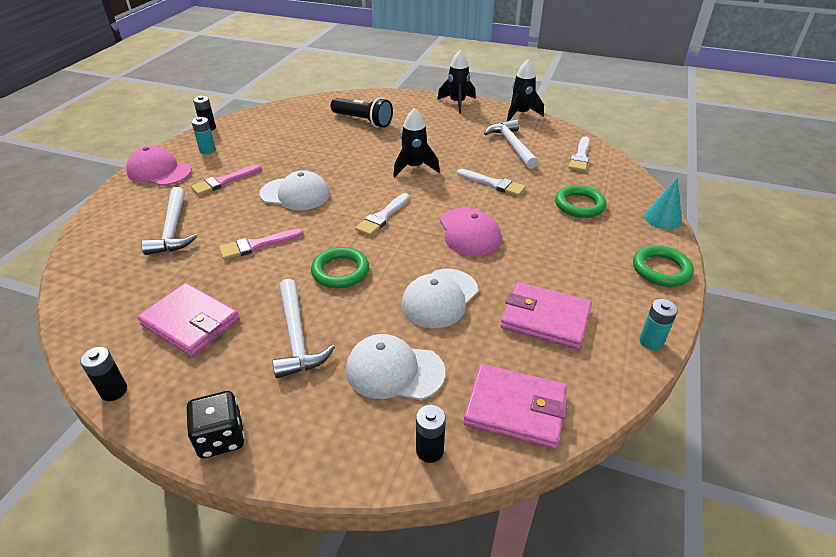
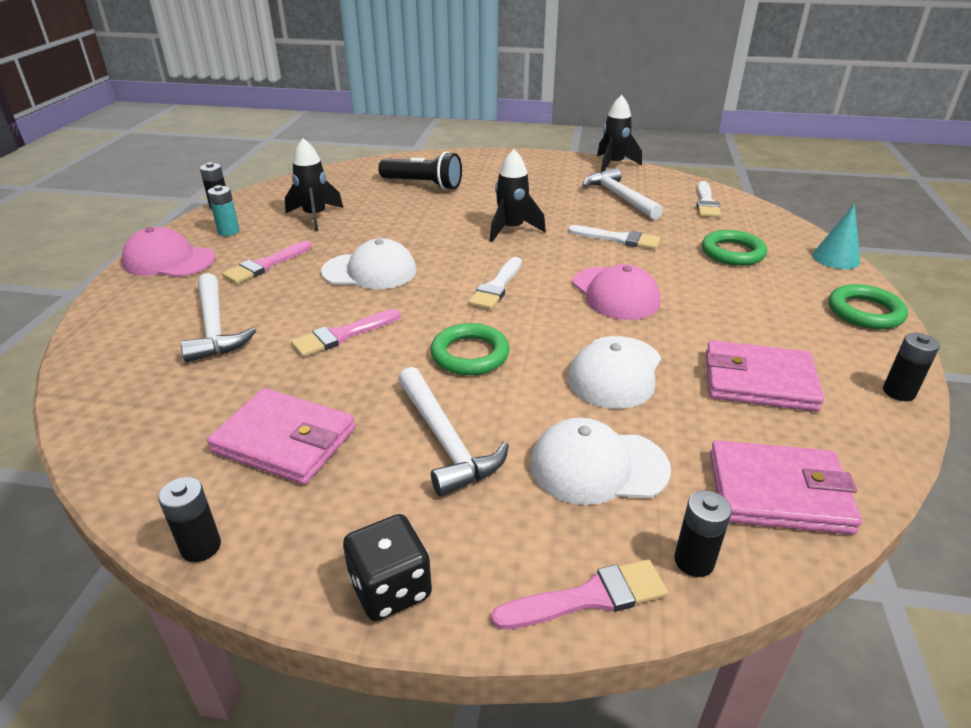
camera: 10 degrees left, 5 degrees down
(346, 464) = (589, 597): none -> pink brush
(457, 103) = (532, 159): black rocket -> black rocket (315, 216)
(651, 341) = (898, 392): turquoise battery -> black battery

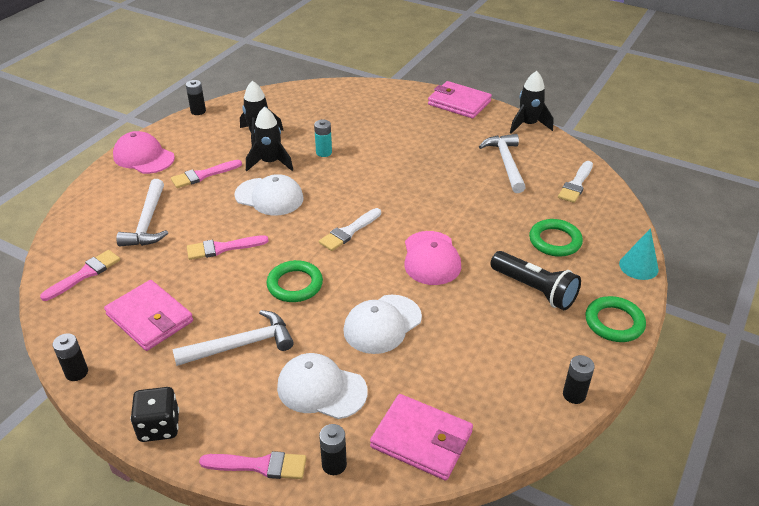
camera: 20 degrees right, 5 degrees up
(147, 408) = (85, 274): none -> pink brush
(228, 231) = (193, 138): turquoise battery -> turquoise battery (324, 152)
(423, 184) = (356, 118): black flashlight -> black flashlight (534, 290)
(445, 441) = (241, 345): white hammer -> white hammer turned 105 degrees counterclockwise
(511, 229) = (395, 179): black rocket -> black rocket (270, 163)
(618, 239) = (472, 207): white brush -> none
(759, 381) = (478, 358): pink wallet -> pink wallet (459, 103)

